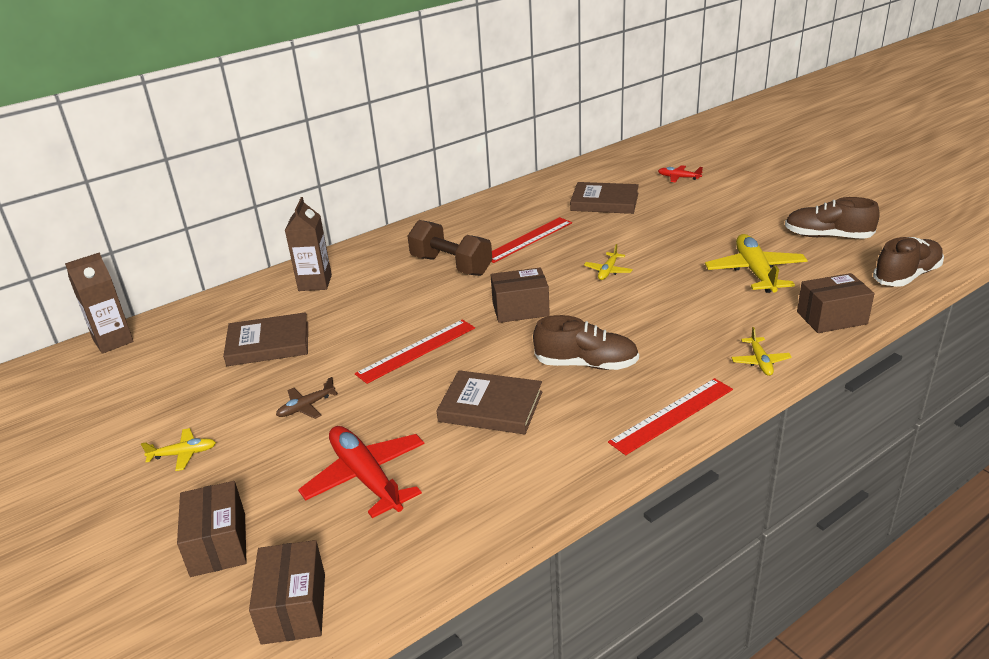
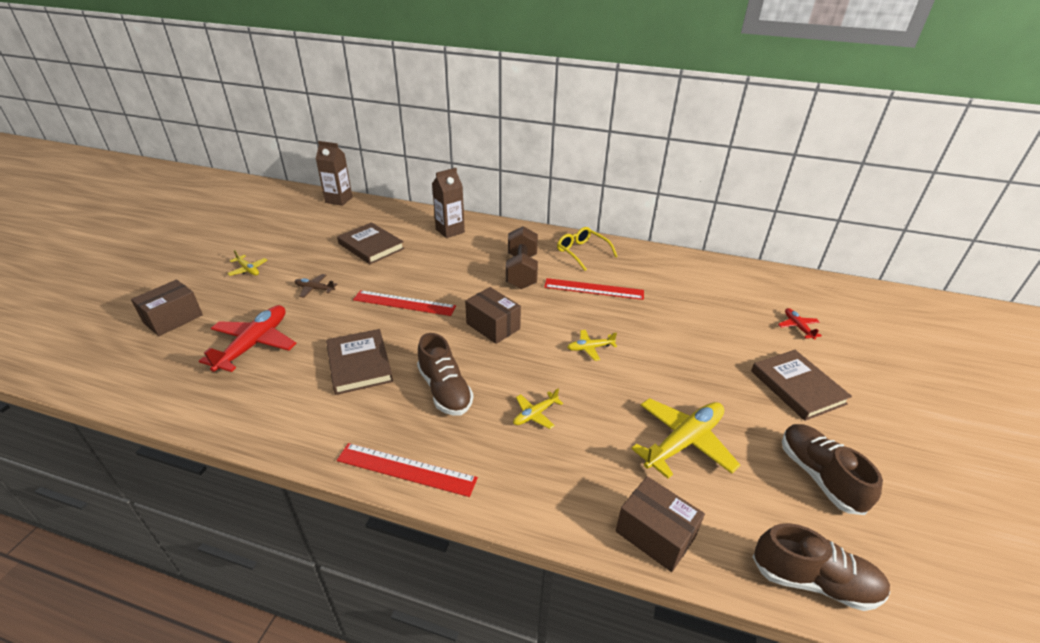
camera: 50 degrees right, 5 degrees up
(293, 608) = (124, 372): brown box -> none
(463, 224) = (582, 252): none -> yellow glasses
(604, 202) = (698, 302): brown book -> brown book (797, 387)
(760, 361) = (529, 501): yellow plane -> yellow plane (535, 414)

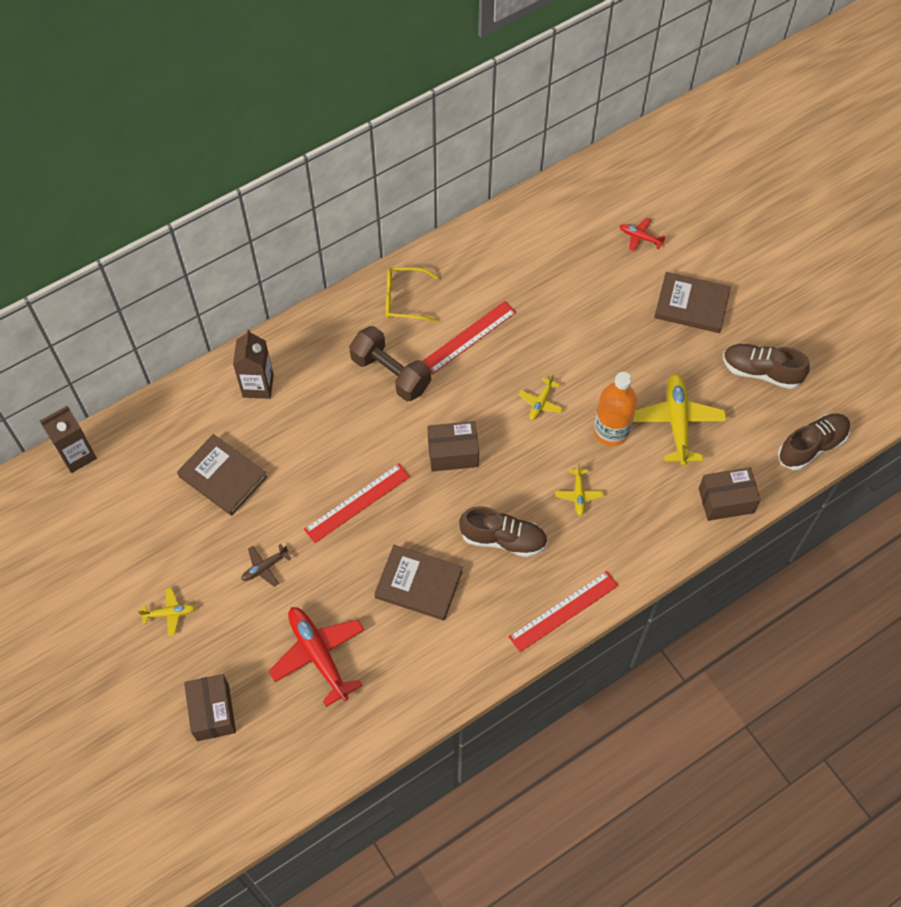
camera: 50 degrees left, 25 degrees up
(371, 246) = (223, 476): brown book -> brown book turned 45 degrees clockwise
(618, 402) = (611, 431): none -> orange bottle

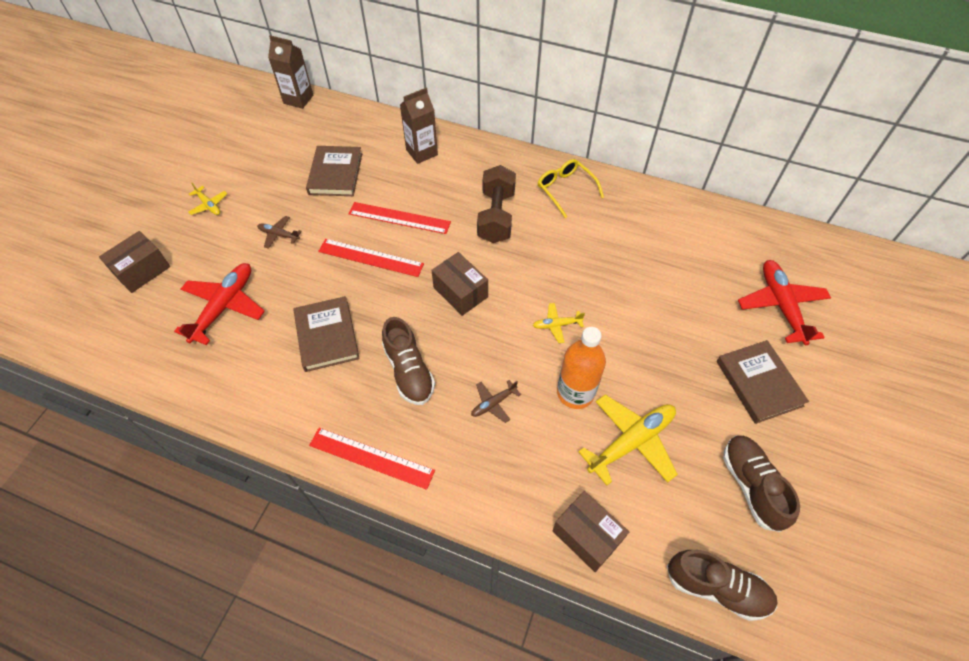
camera: 55 degrees right, 5 degrees down
(469, 337) = (571, 244): red ruler -> red ruler (399, 218)
(578, 495) = (493, 403): yellow plane -> brown plane
(640, 237) = (781, 305): red plane -> red plane, size x1.99

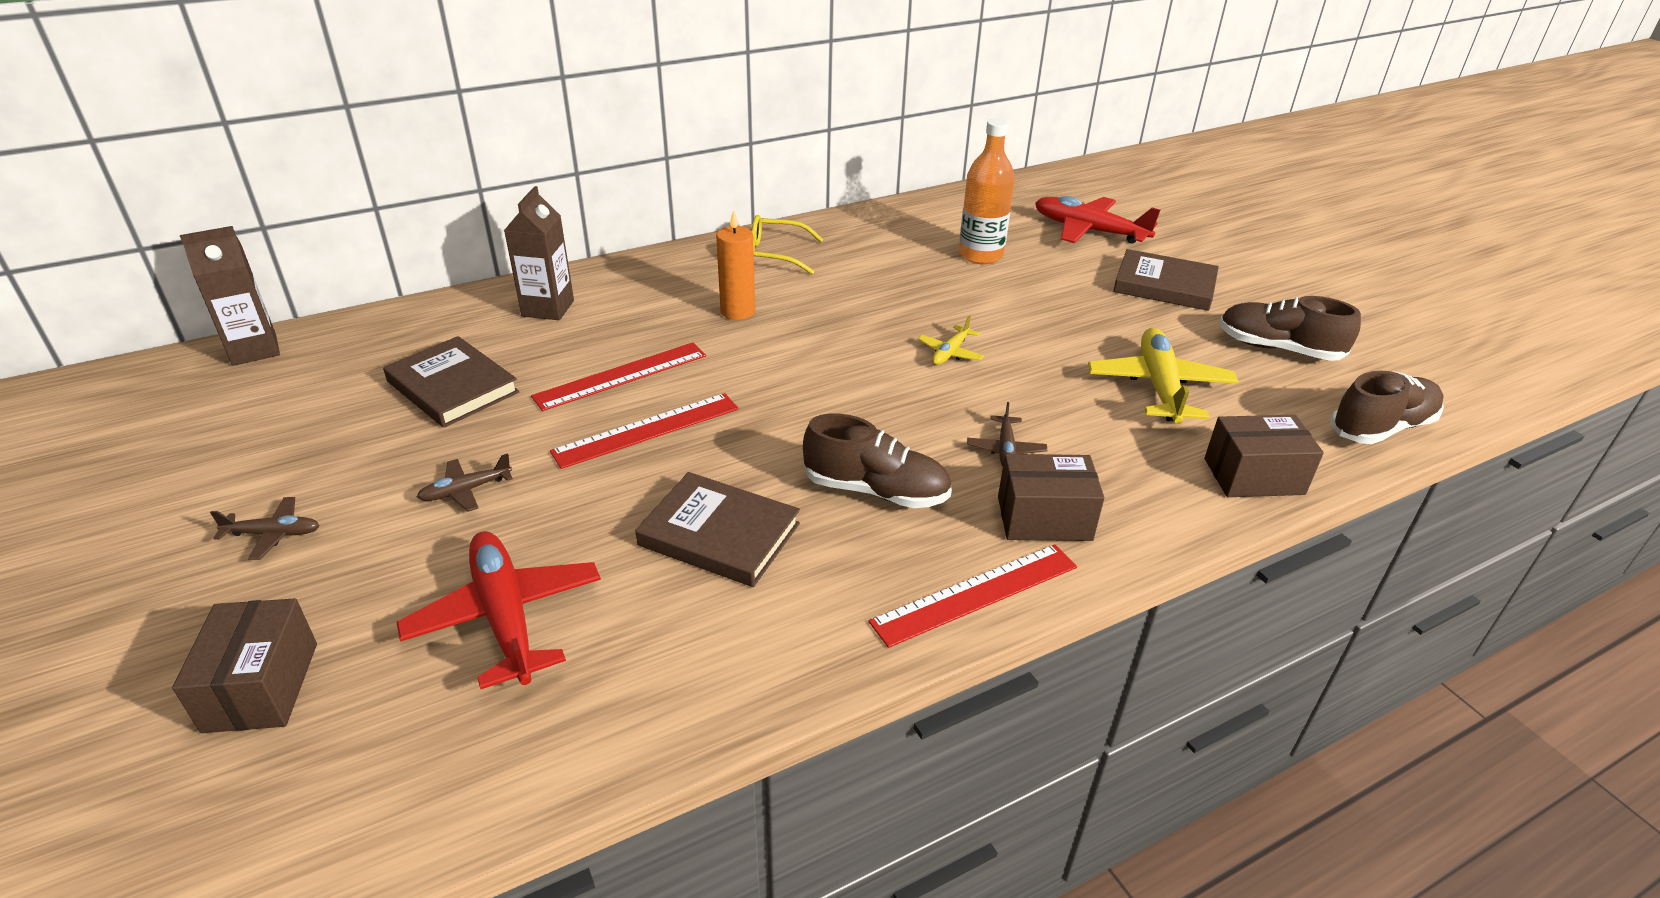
camera: 50 degrees left, 20 degrees down
(209, 205) = (274, 534): yellow plane -> brown plane
(460, 292) = (810, 391): brown box -> brown box (1044, 518)
(496, 216) = (738, 311): brown dumbbell -> orange candle
(575, 393) = (1056, 388): orange bottle -> orange bottle (980, 255)

